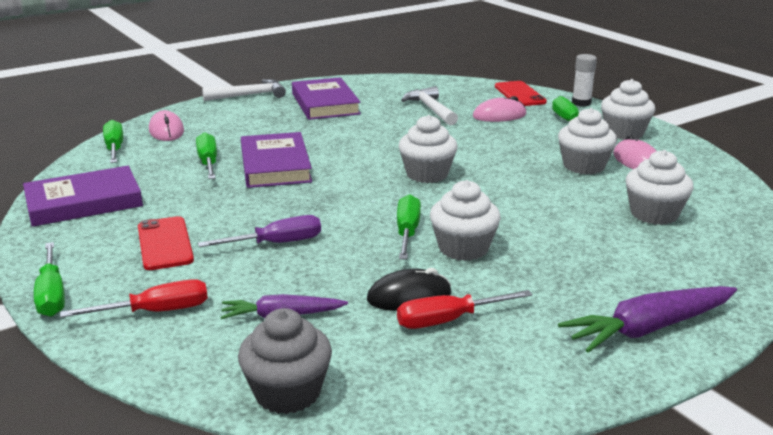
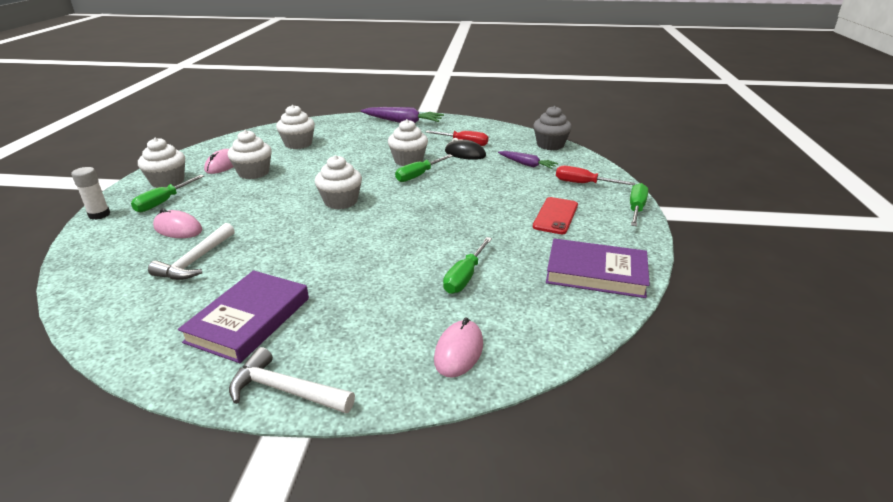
camera: 140 degrees left, 5 degrees up
(114, 148) = (535, 342): green screwdriver -> none
(275, 165) = (419, 250): purple book -> none
(277, 243) = (491, 193): purple screwdriver -> none
(519, 94) = (96, 245): red phone -> none

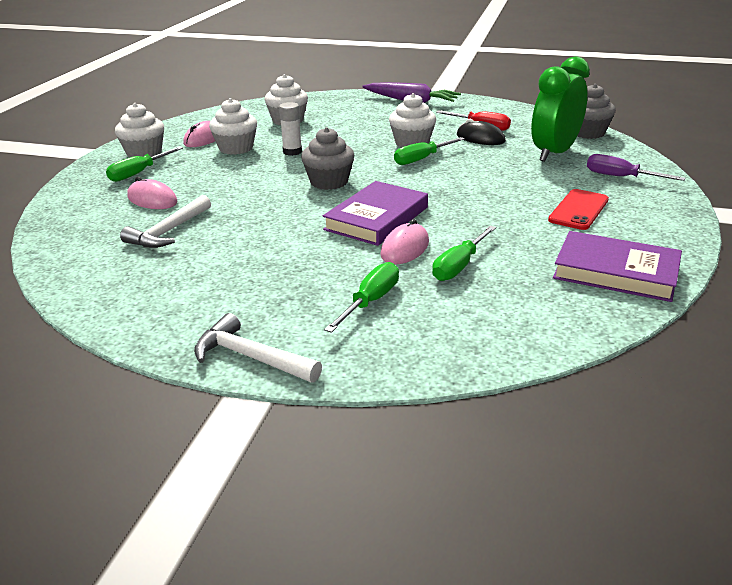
camera: 10 degrees right, 0 degrees up
(99, 215) = (73, 182): white glue stick -> white glue stick (292, 152)
(249, 319) = (219, 290): purple book -> purple book (377, 218)
(341, 201) = (329, 182): white cupcake -> grey cupcake
(458, 351) = (440, 337): pink mouse -> pink mouse (404, 248)
(527, 164) = (554, 153): purple carrot -> green clock
(583, 183) = (620, 177): red screwdriver -> purple screwdriver
(636, 209) = (682, 207): green screwdriver -> green screwdriver (370, 301)

